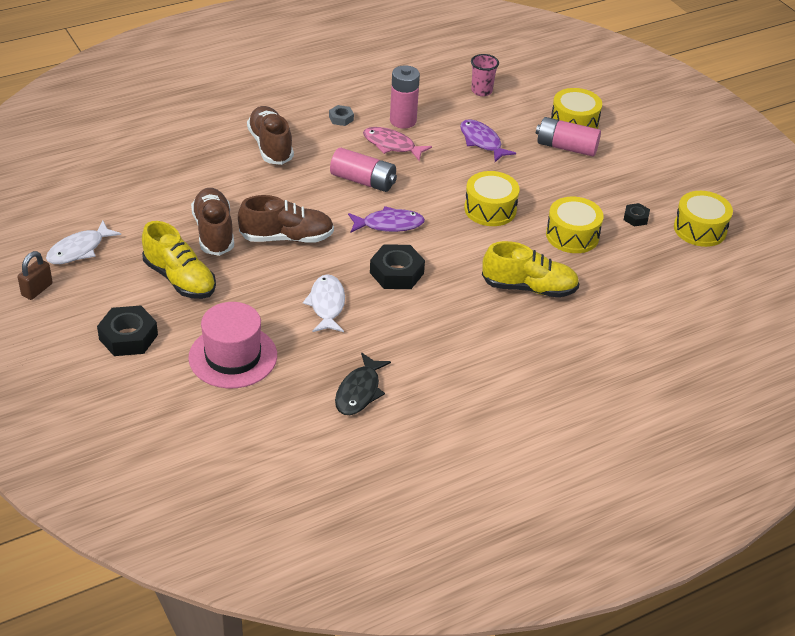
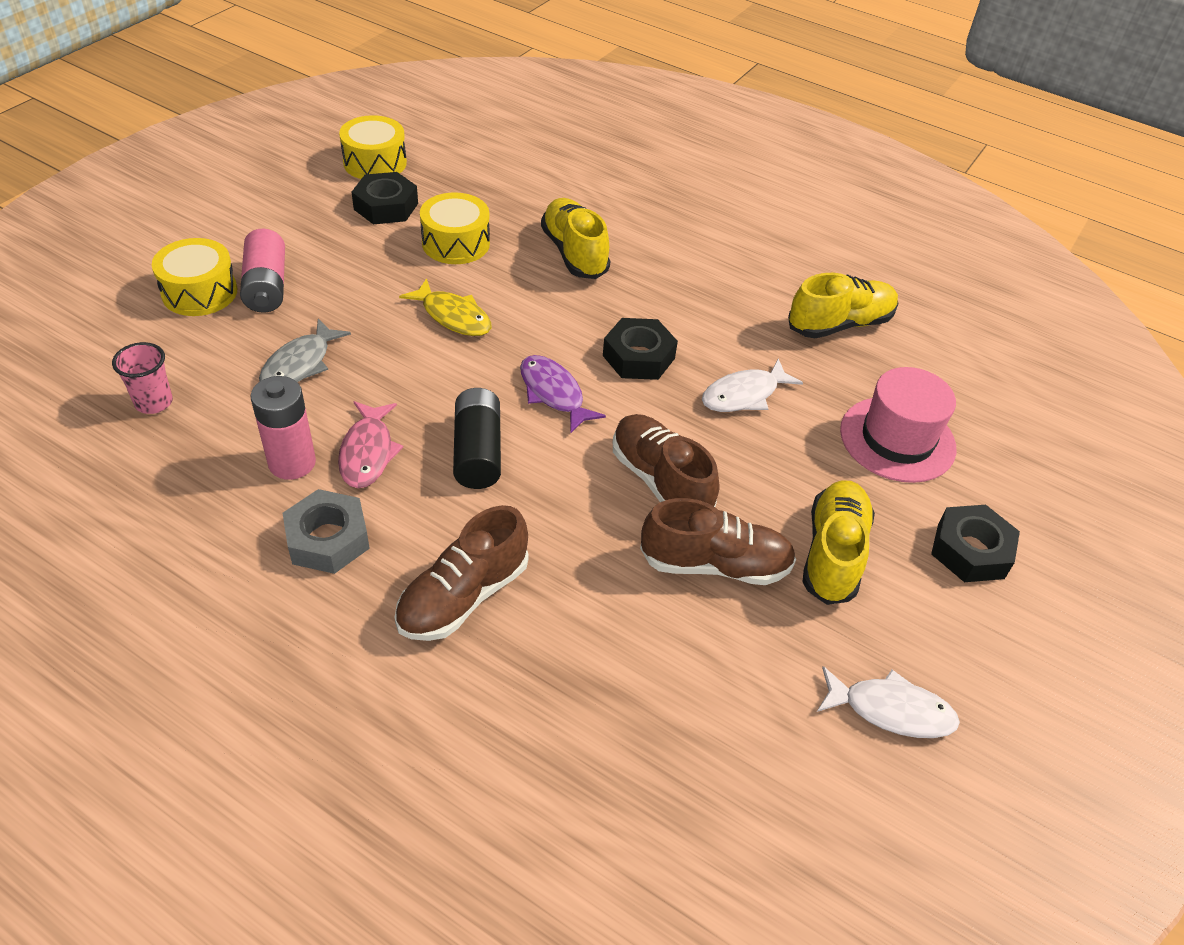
camera: 120 degrees left, 5 degrees up
(37, 290) = (1006, 709): brown padlock -> none
(214, 232) = (715, 564): brown shoe -> brown shoe turned 135 degrees counterclockwise
(341, 118) = (328, 539): grey nut -> grey nut, size x1.87
(359, 392) = (840, 324): black fish -> yellow shoe
(363, 181) = (478, 451): pink battery -> black battery
(482, 141) = (300, 364): purple fish -> grey fish
(490, 209) = (453, 316): yellow drum -> yellow fish
(635, 218) = (386, 206): black nut -> black nut, size x1.87

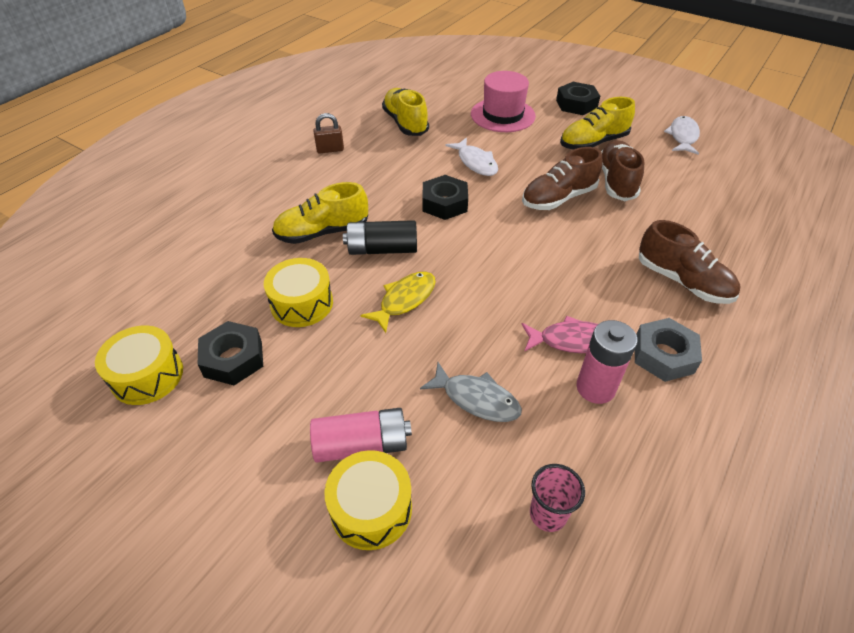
camera: 85 degrees left, 0 degrees up
(478, 451) = (555, 279): black battery -> black battery (382, 249)
(553, 393) = (488, 243): purple fish -> none
(752, 253) = (330, 149): none -> brown padlock
(833, 553) = (593, 143): yellow shoe -> yellow shoe turned 45 degrees counterclockwise

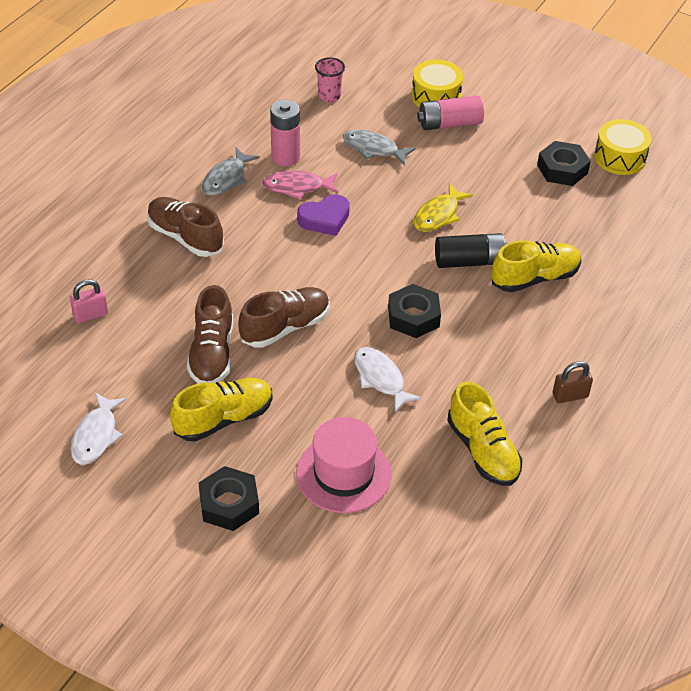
camera: 175 degrees right, 0 degrees up
(302, 303) = (526, 210): yellow drum -> none
(533, 298) = (325, 219): none -> purple heart
(663, 355) = (226, 179): grey nut -> grey fish
(737, 212) = (90, 315): none -> pink padlock

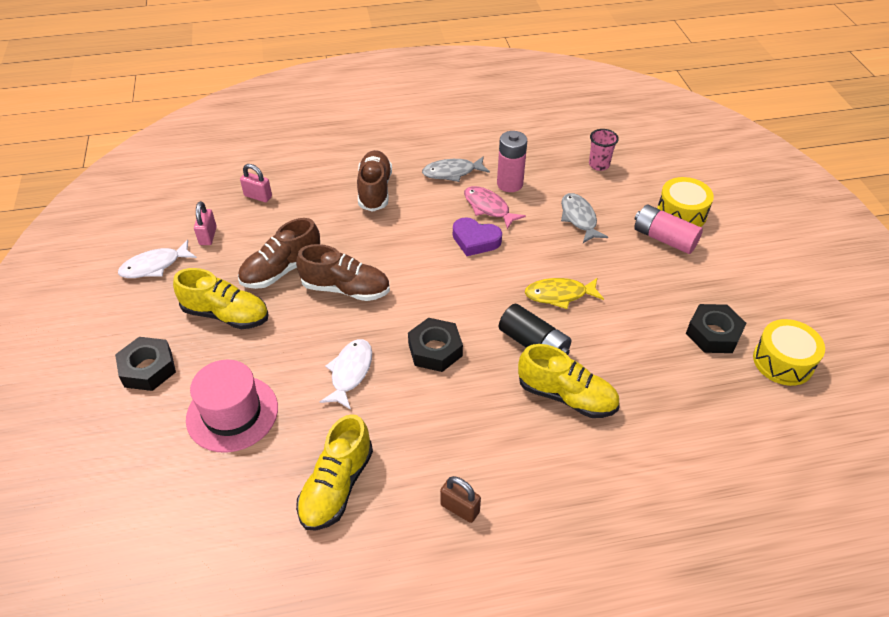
camera: 50 degrees right, 0 degrees up
(102, 378) = (208, 236): none -> pink padlock

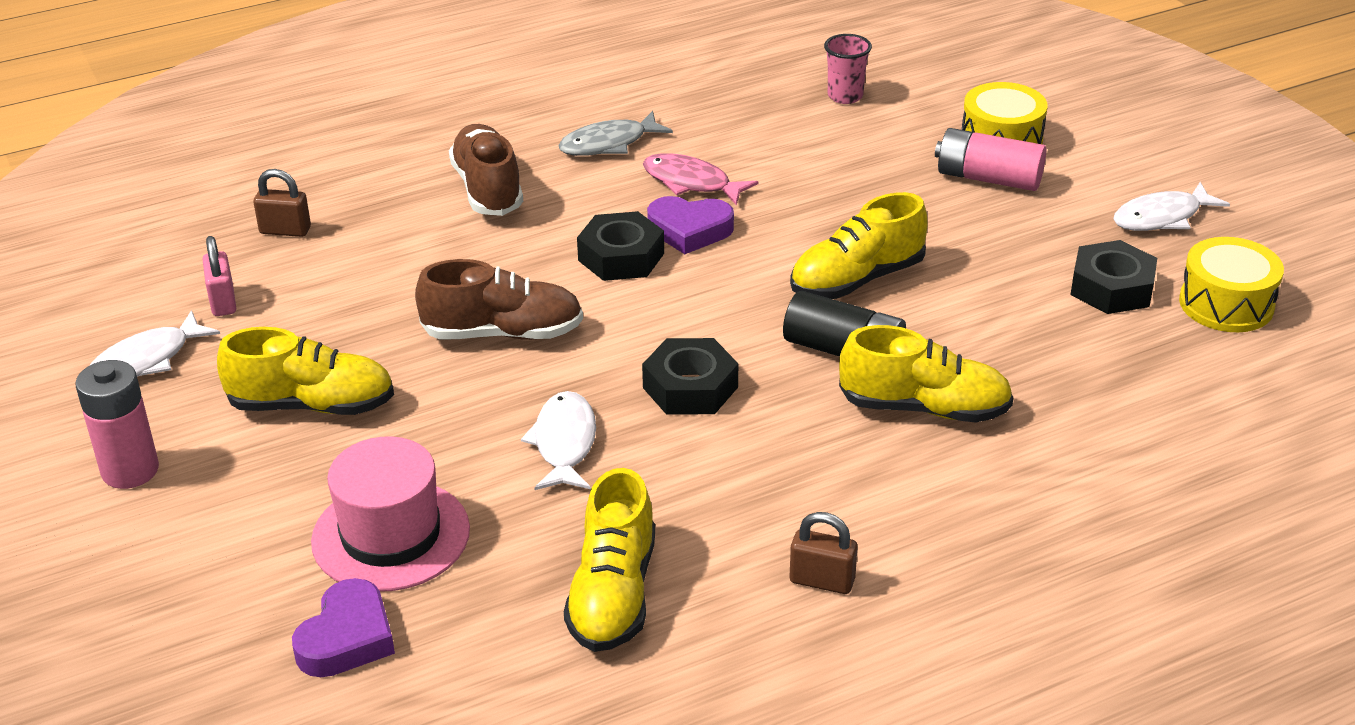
camera: 15 degrees left, 10 degrees down
(148, 369) = (211, 504): black nut -> black nut (621, 257)
(181, 478) = (347, 638): none -> purple heart
(258, 196) = (285, 230): pink padlock -> brown padlock
(281, 270) = (379, 327): brown shoe -> none
(509, 184) = (712, 145): pink battery -> pink battery (130, 470)
(559, 295) = (856, 280): yellow fish -> yellow shoe
(579, 218) = (844, 173): grey fish -> none
(763, 288) = (1161, 217): none -> white fish

